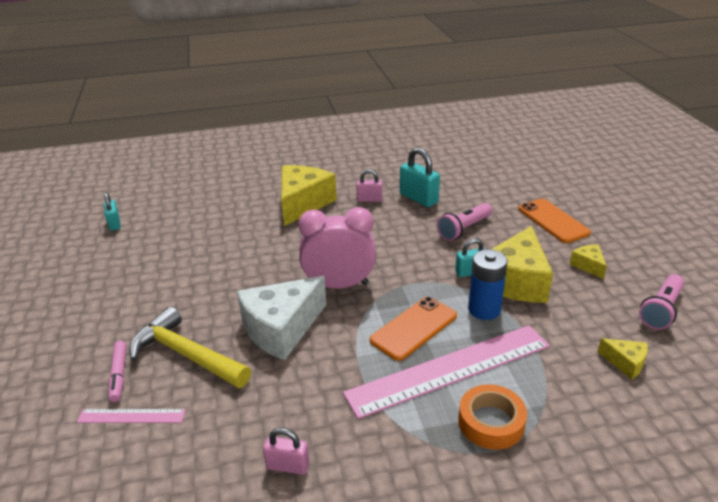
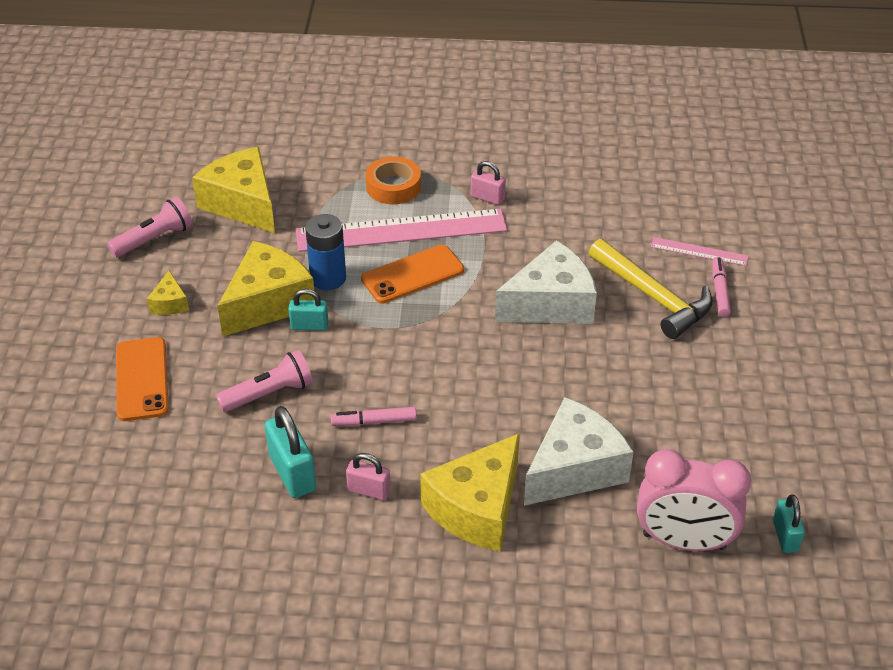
camera: 165 degrees left, 10 degrees up
(246, 230) = (574, 468): none -> white cheese
(288, 466) = (566, 191): pink padlock -> pink padlock (487, 198)
(339, 285) = (471, 343): pink clock -> pink clock (684, 541)
(385, 228) = (374, 421): none -> pink marker
(625, 363) = (242, 203): yellow cheese -> yellow cheese, size x2.17

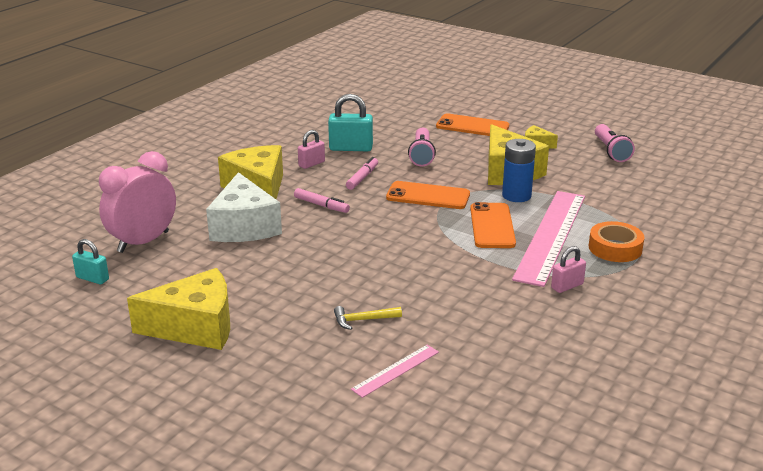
camera: 120 degrees right, 15 degrees down
(242, 203) = (633, 186): yellow cheese -> yellow cheese (195, 327)
(309, 326) = (471, 179): turquoise padlock -> none
(380, 345) = (428, 196): none -> orange phone
(551, 304) = (404, 270): white cheese -> none
(653, 297) = (363, 320): yellow hammer -> yellow hammer, size x0.48
(719, 291) = (335, 358): pink marker -> pink marker (321, 205)

